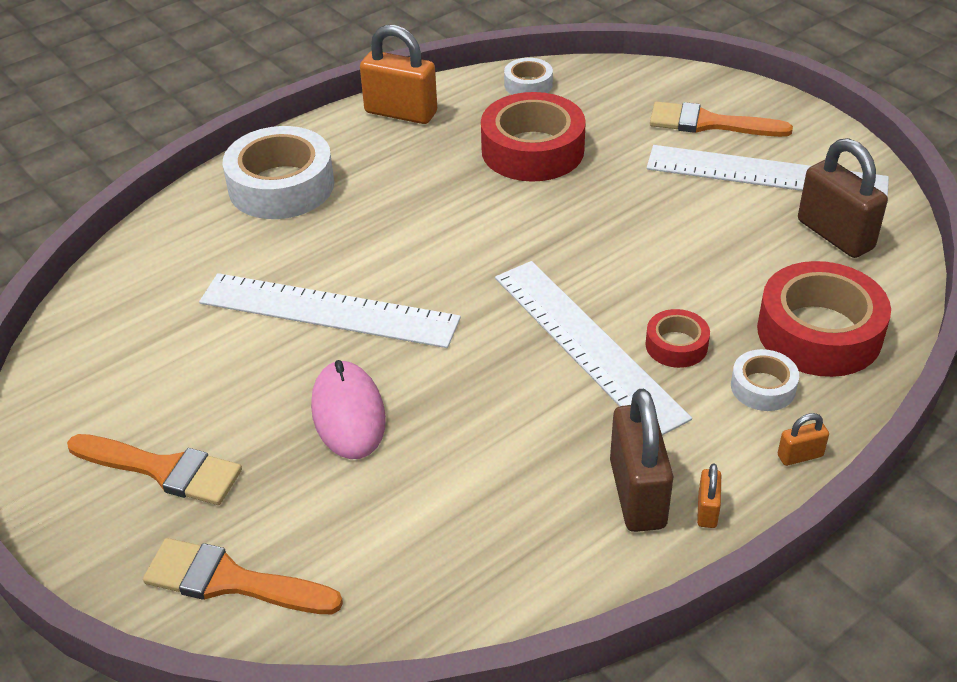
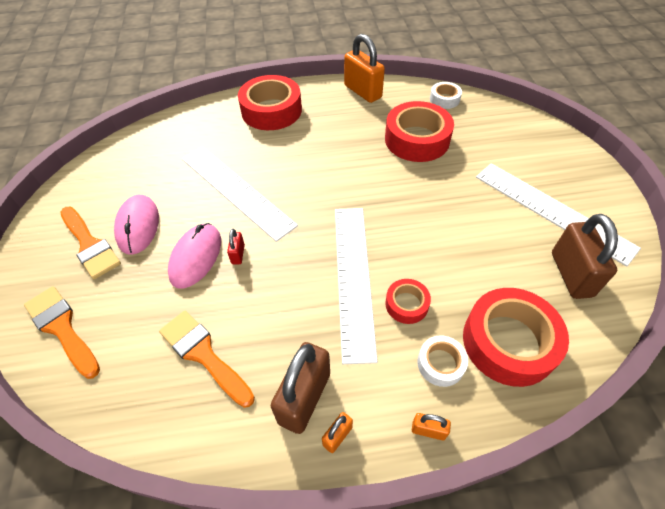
camera: 30 degrees right, 10 degrees up
(218, 414) = (138, 226): none -> pink mouse
(281, 186) = (271, 110): white tape -> red tape
(407, 385) = (238, 254): none -> red padlock
(709, 123) = (538, 162): orange brush -> orange brush (203, 354)

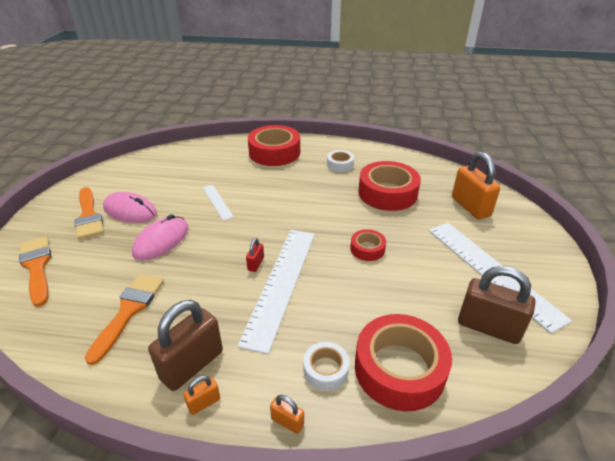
camera: 15 degrees right, 15 degrees down
(138, 226) = (130, 211): pink mouse -> pink mouse turned 75 degrees counterclockwise
(203, 354) = (129, 311): orange brush -> orange brush turned 45 degrees clockwise
(236, 191) = (217, 202): white ruler -> white ruler, size x0.48
(238, 254) = (195, 246): red padlock -> red padlock (256, 264)
(362, 91) = (357, 151): orange padlock -> orange padlock (470, 207)
(406, 304) = (317, 315): red tape -> red tape (367, 249)
(444, 99) = (427, 168): white tape -> white tape (340, 164)
(571, 274) = (488, 327): brown padlock -> brown padlock turned 75 degrees counterclockwise

